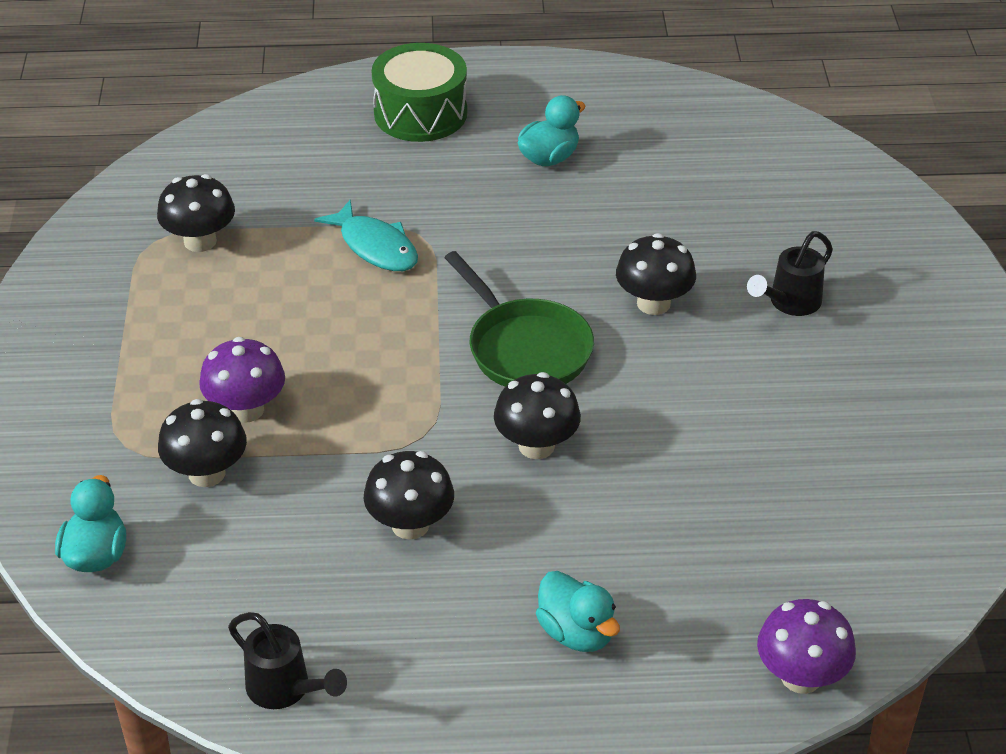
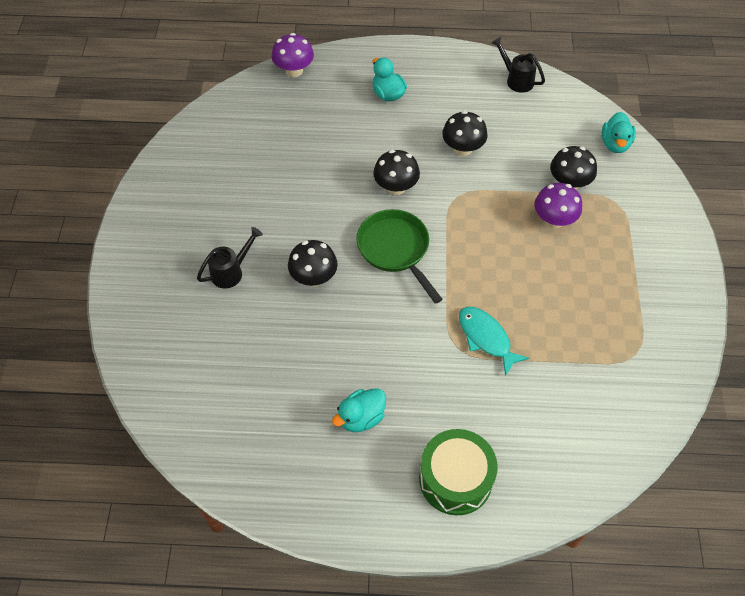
camera: 175 degrees left, 15 degrees up
(200, 241) = (604, 352): black mushroom -> none

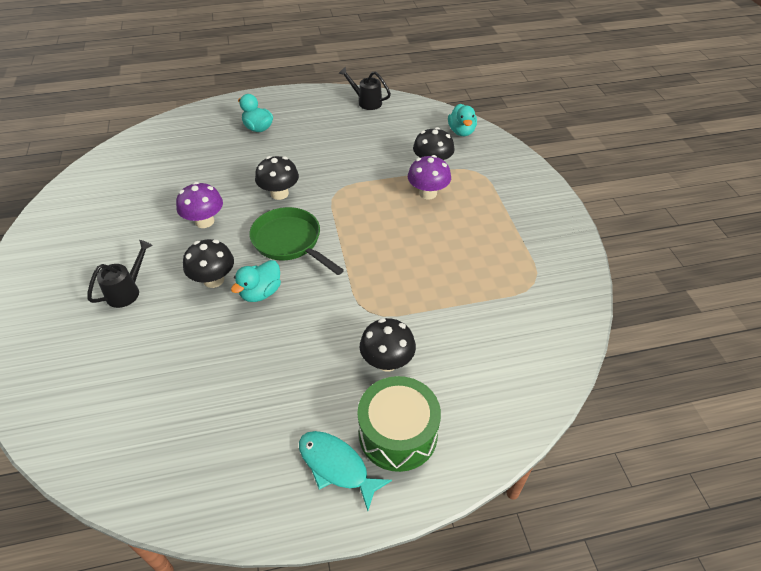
camera: 15 degrees left, 10 degrees down
(294, 70) = (169, 124): purple mushroom -> purple mushroom (204, 221)
(361, 418) = (285, 397): turquoise duck -> turquoise duck (261, 293)
(462, 149) = (333, 156): black mushroom -> black mushroom (387, 361)
(486, 338) = (394, 297): turquoise fish -> turquoise fish (336, 466)

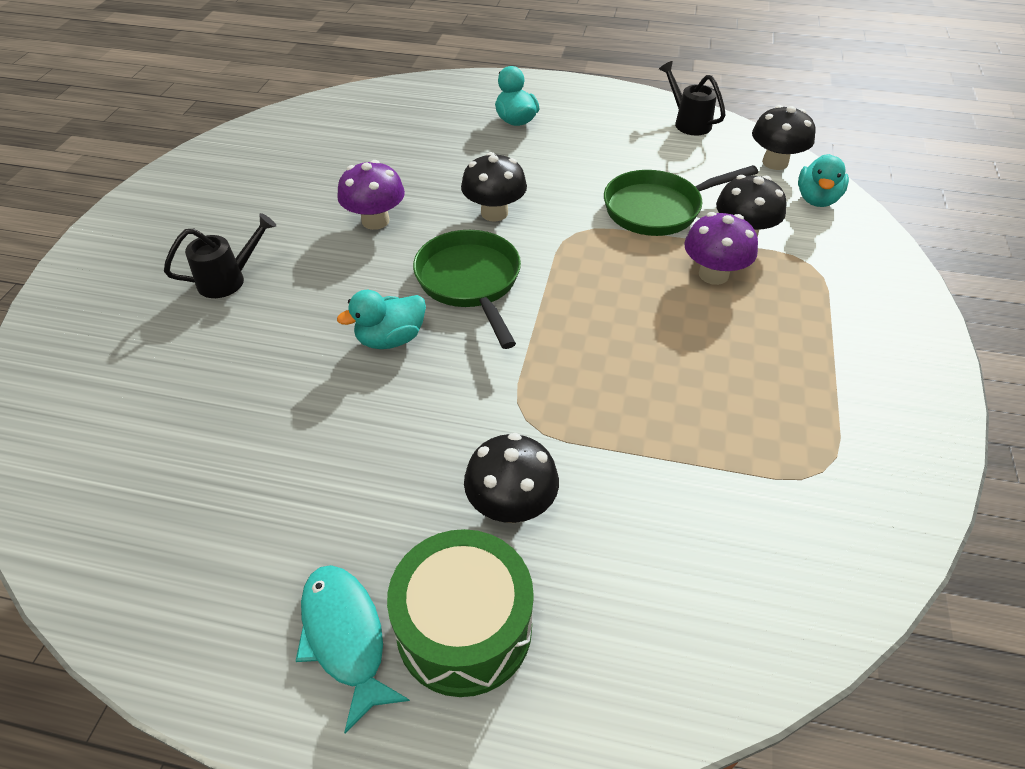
camera: 25 degrees right, 0 degrees up
(213, 280) = (340, 300): black mushroom -> black mushroom (775, 162)
(377, 162) = (658, 209): none -> green pan

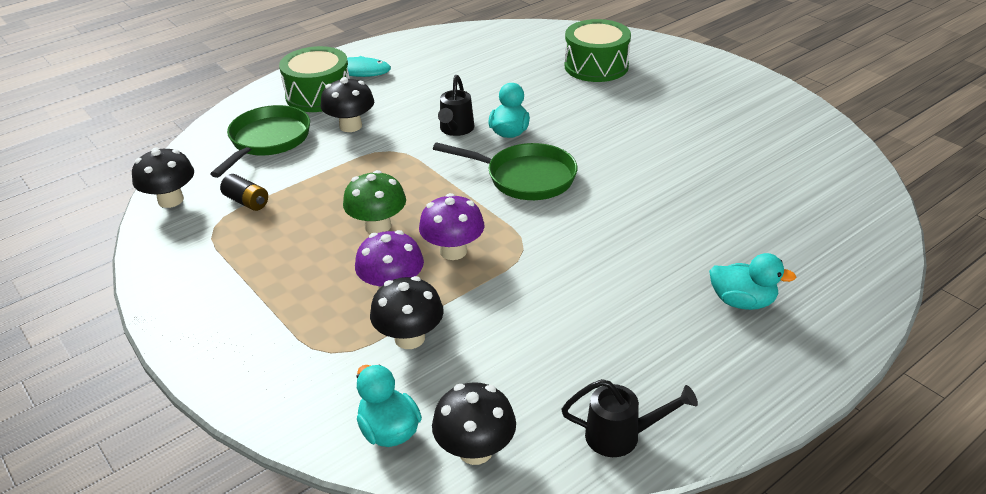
camera: 130 degrees right, 10 degrees down
(153, 346) = (596, 66): none -> green drum
(229, 280) = (634, 98): black watering can -> black watering can (455, 130)
(375, 221) = (643, 165): purple mushroom -> purple mushroom (453, 251)
(494, 213) = (594, 221): black mushroom -> black mushroom (171, 200)
(657, 336) = (378, 226): none -> green mushroom
(658, 209) = (500, 310): green pan -> green pan (267, 141)
(757, 480) = (246, 202): none -> black battery

